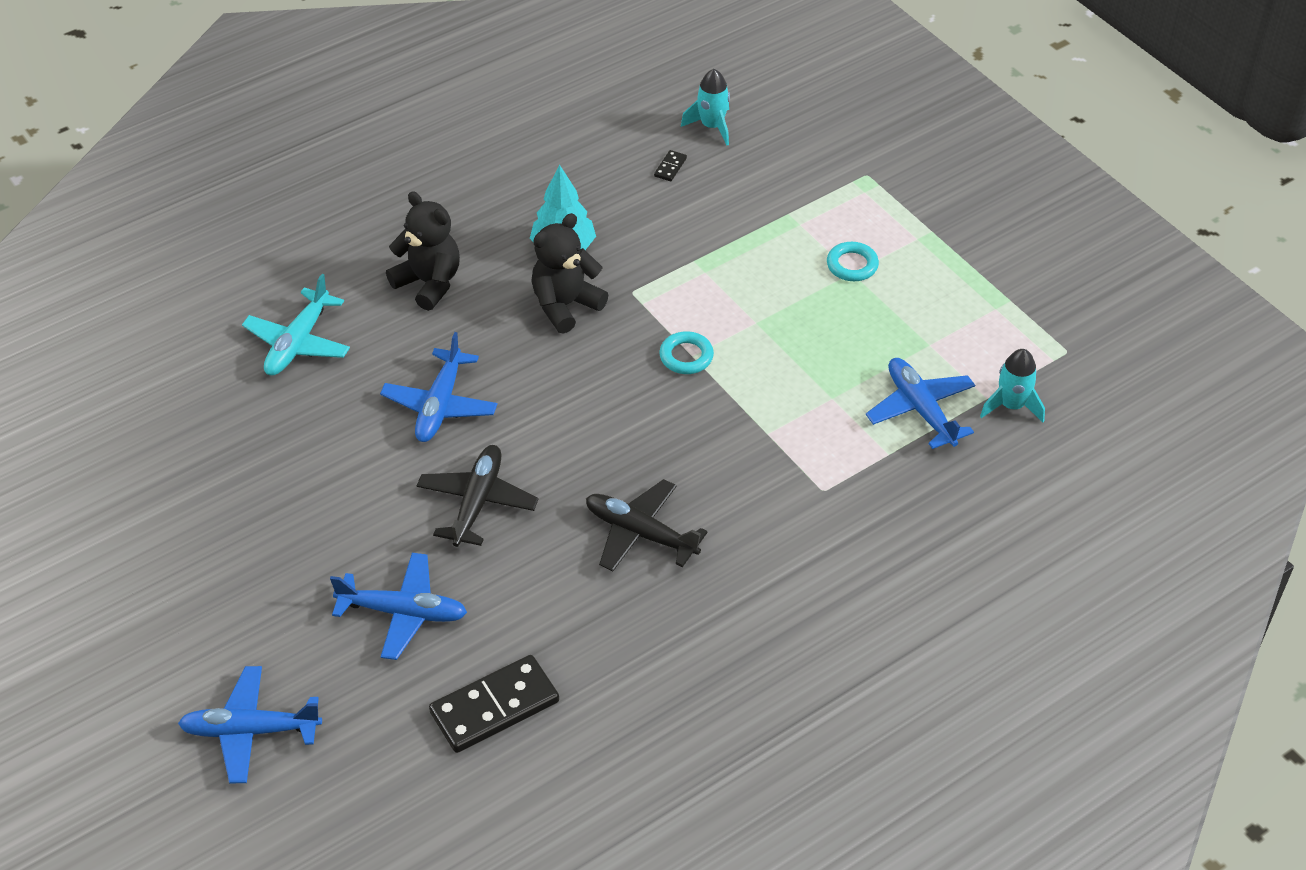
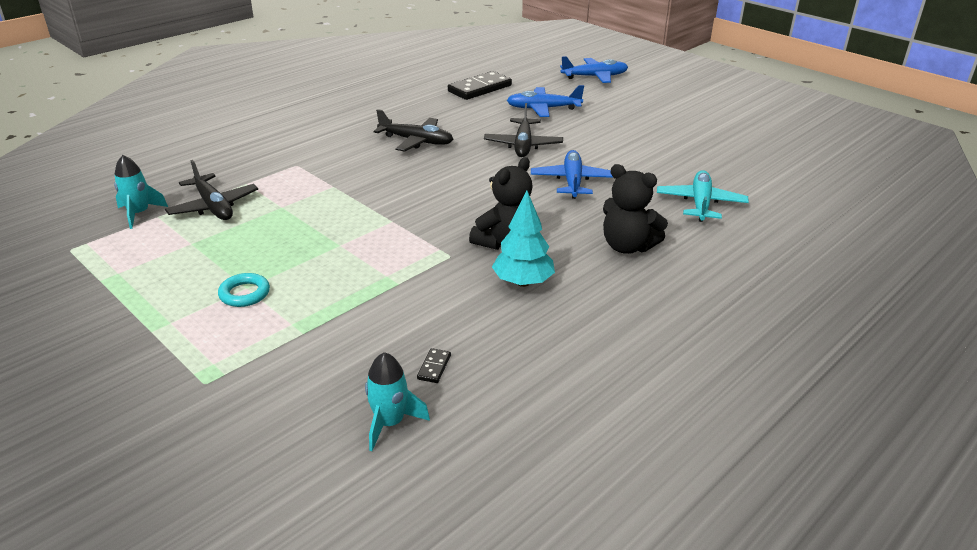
camera: 170 degrees right, 15 degrees down
(686, 356) = (397, 220): turquoise ring -> none
(920, 409) = (213, 206): blue plane -> black plane

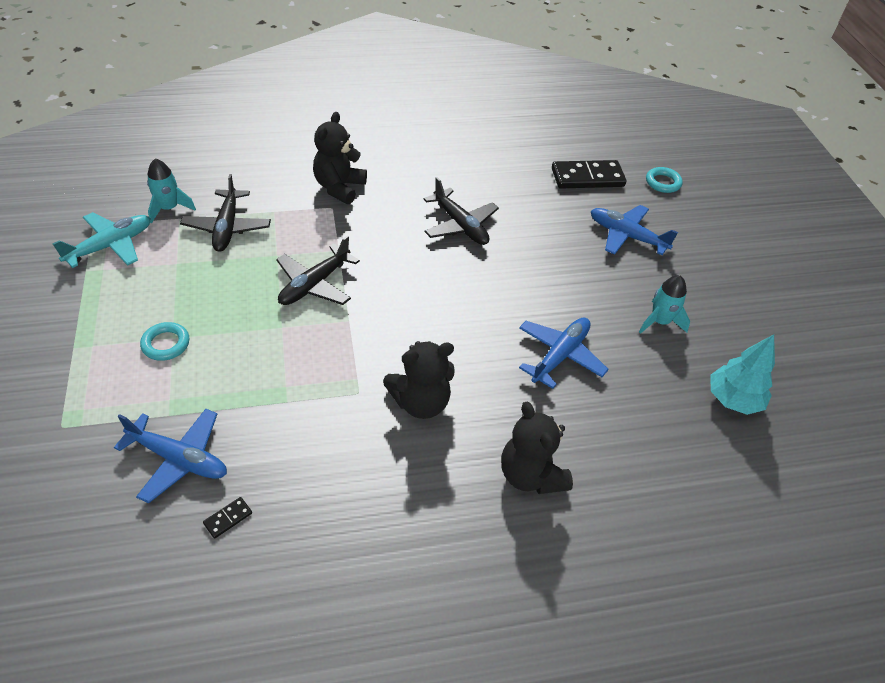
camera: 30 degrees right, 15 degrees up
(288, 152) = (339, 187): none -> black teddy bear
(390, 423) = (143, 558): turquoise rocket -> turquoise rocket (659, 322)
(523, 145) = (557, 279): black plane -> black plane (314, 284)
(523, 282) = (390, 463): turquoise tree -> turquoise tree (733, 399)
(535, 76) = (663, 183): none -> turquoise ring
(595, 77) = (729, 212): blue plane -> blue plane (179, 459)
(700, 203) = (666, 458): turquoise plane -> turquoise plane (111, 246)

